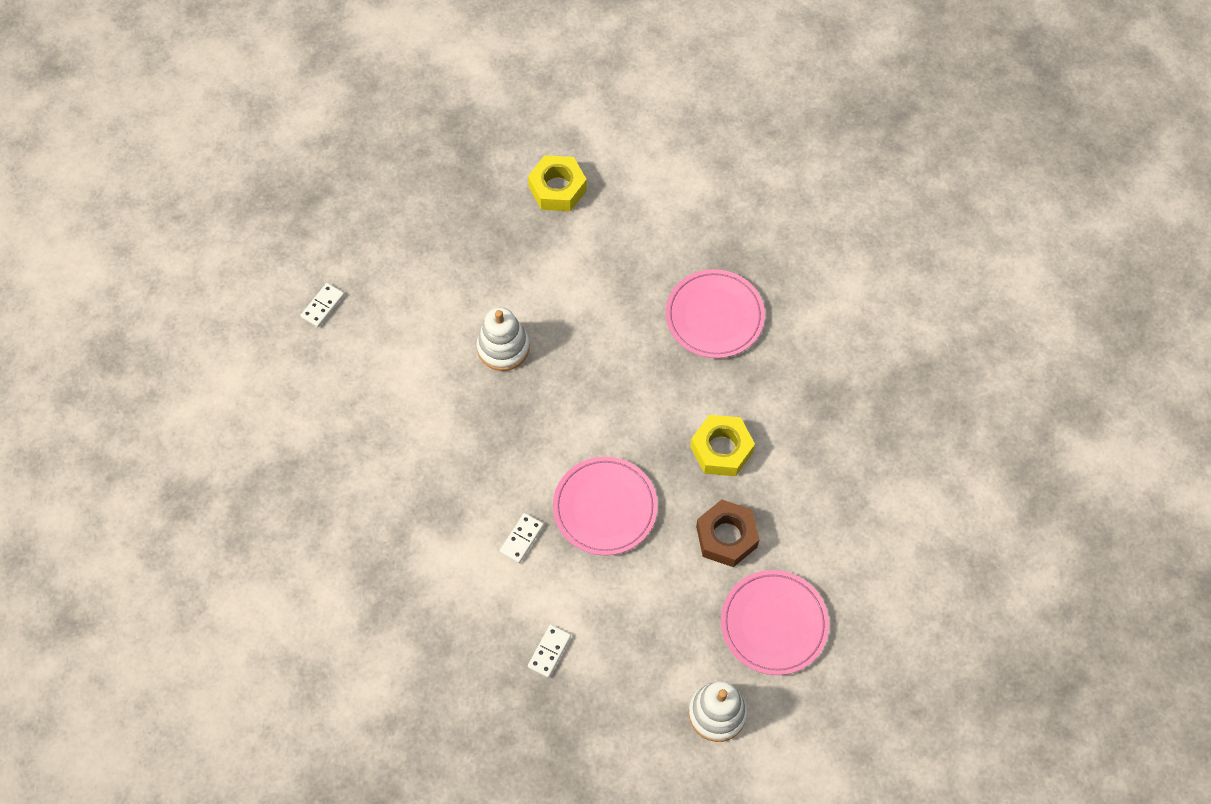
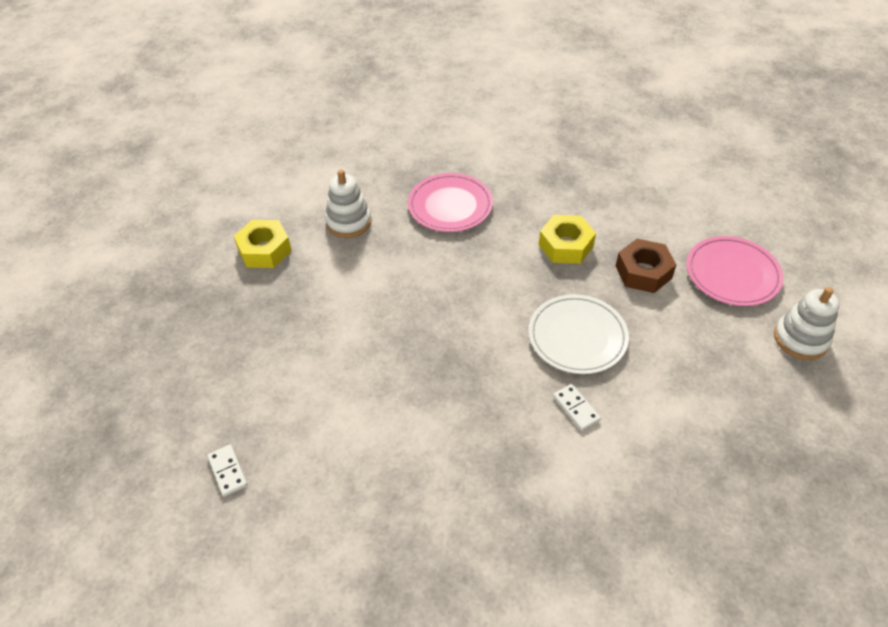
camera: 60 degrees left, 15 degrees down
(503, 347) = (380, 345): white stacking toy -> white stacking toy (349, 222)
(549, 651) = (699, 433): white domino -> none
(605, 508) = (577, 337): pink plate -> white plate

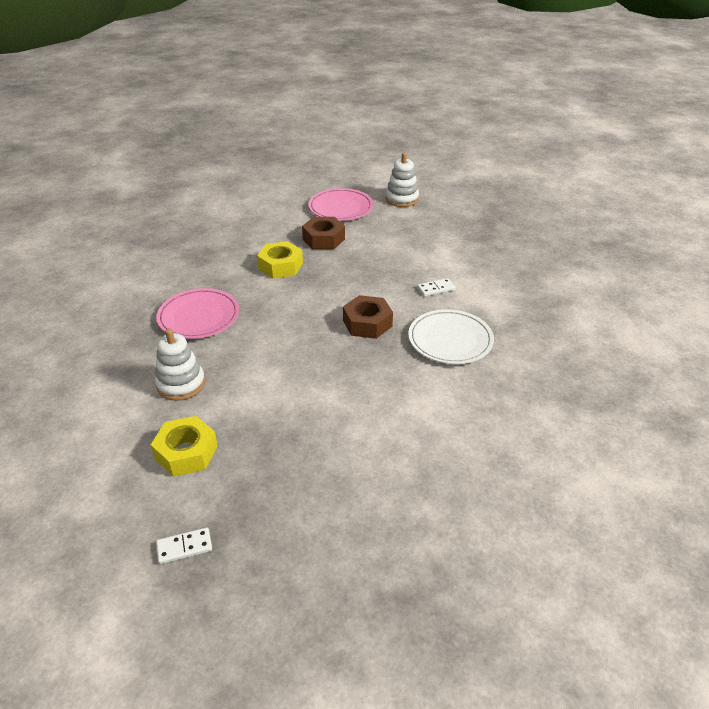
camera: 80 degrees left, 10 degrees down
(228, 471) = (466, 490): white domino -> white domino (184, 547)
(479, 346) = (367, 323): none -> brown nut
(577, 337) = (373, 277): white plate -> white plate (450, 340)

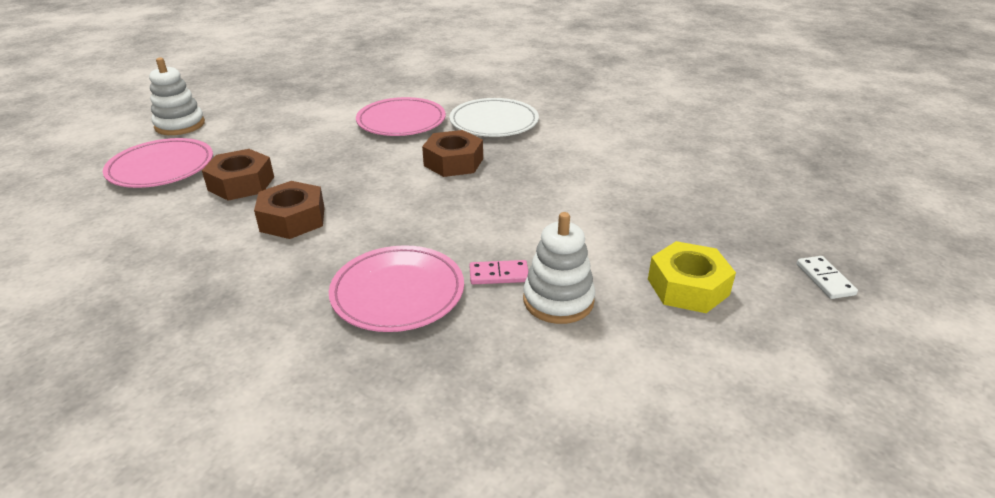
camera: 85 degrees left, 5 degrees down
(212, 356) = (499, 275): none -> pink domino
(280, 266) = (293, 219): yellow nut -> brown nut
(436, 289) = (401, 121): white domino -> pink plate

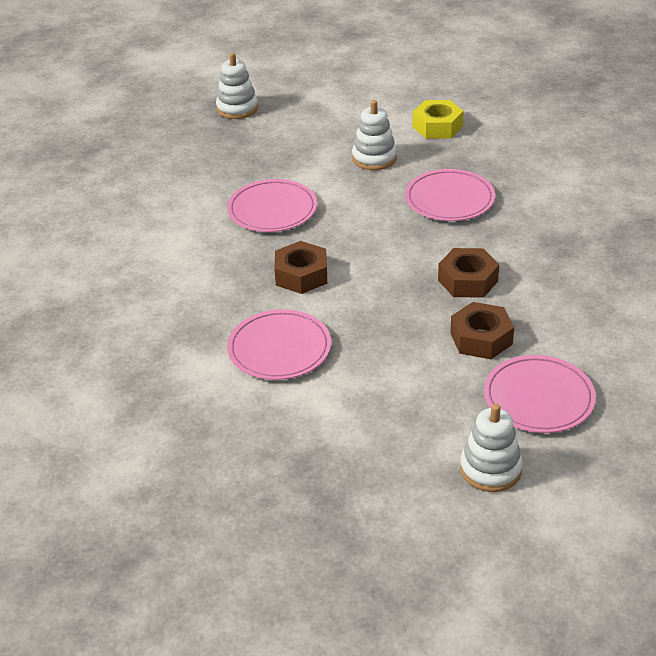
camera: 135 degrees left, 5 degrees up
(494, 122) = (208, 303): white plate -> none
(499, 275) = (385, 183): pink domino -> none
(563, 194) = (272, 210): none -> pink plate
(688, 287) = (304, 135): yellow nut -> yellow nut (437, 126)
(824, 279) = (237, 108): white domino -> white stacking toy

